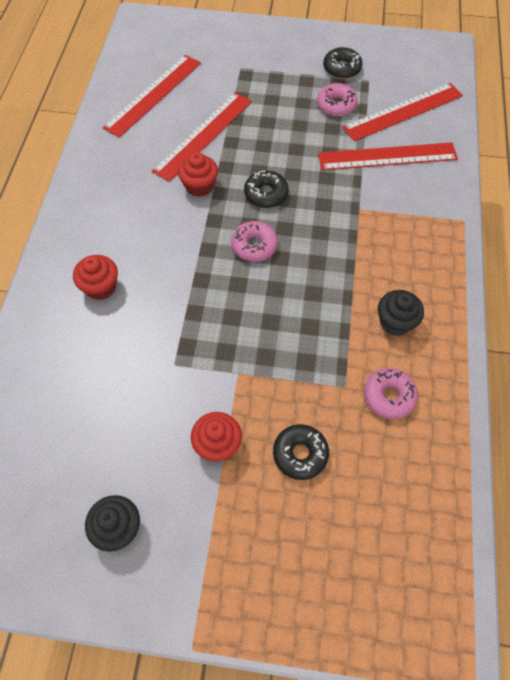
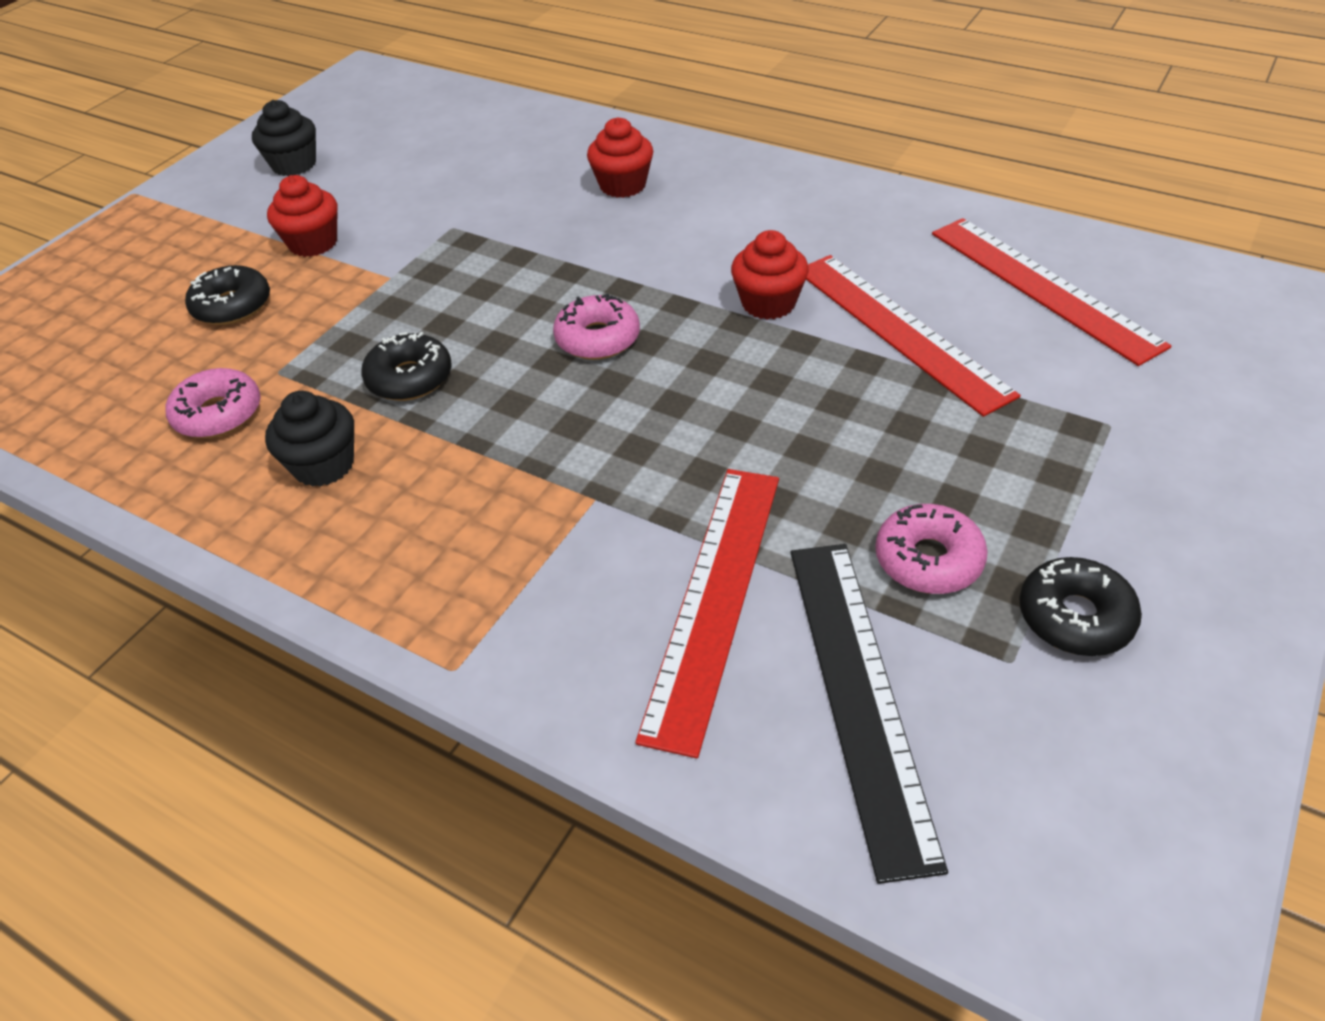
camera: 115 degrees right, 15 degrees down
(266, 194) = (706, 378): black donut -> black donut (409, 378)
(403, 111) = (860, 694): red ruler -> black ruler

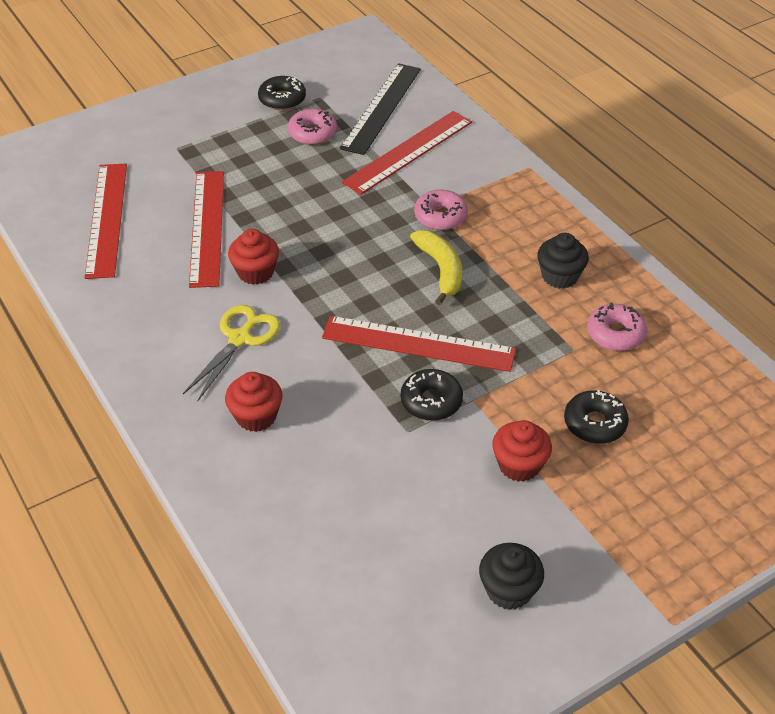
camera: 155 degrees left, 0 degrees up
(409, 378) = (492, 311): black donut -> black donut (431, 401)
(490, 306) = (418, 343): none -> red ruler
(514, 403) = (441, 270): none -> yellow banana
(597, 338) = (369, 291): pink donut -> pink donut (440, 216)
(709, 235) = (240, 339): none -> yellow scissors

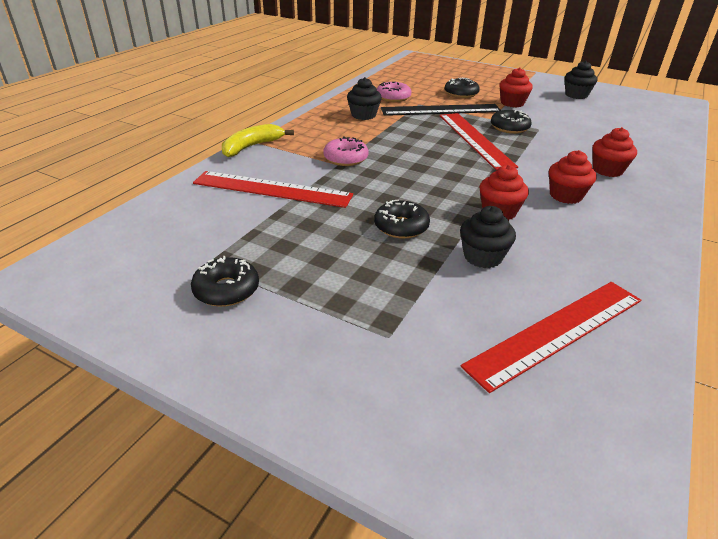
camera: 120 degrees left, 10 degrees down
(207, 227) = (482, 257): red ruler -> black cupcake
(240, 339) = (565, 196): yellow scissors -> red cupcake
(285, 202) = (401, 227): none -> black donut
(312, 133) = (281, 246): pink donut -> none
(381, 108) = (206, 220): black ruler -> black ruler (441, 110)
(441, 270) = (402, 147): yellow banana -> yellow banana (252, 147)

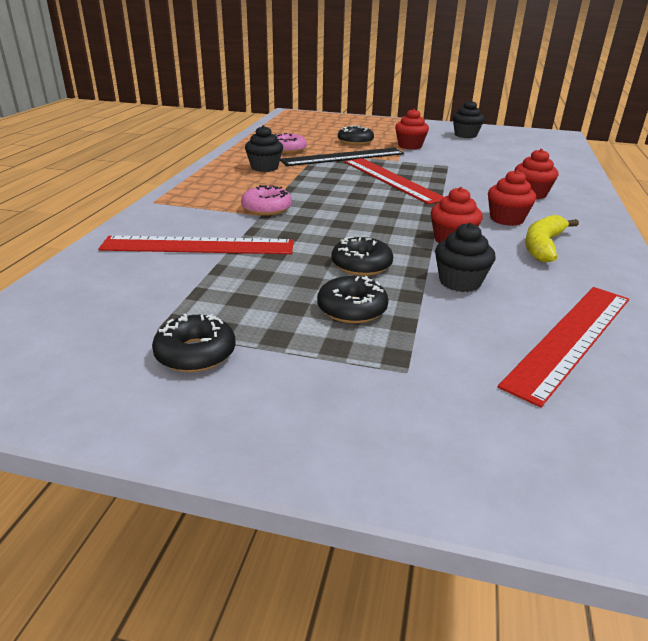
camera: 15 degrees left, 5 degrees down
(252, 147) = (153, 207): yellow banana -> yellow banana (543, 246)
(509, 128) = (419, 167): black donut -> black donut (352, 309)

